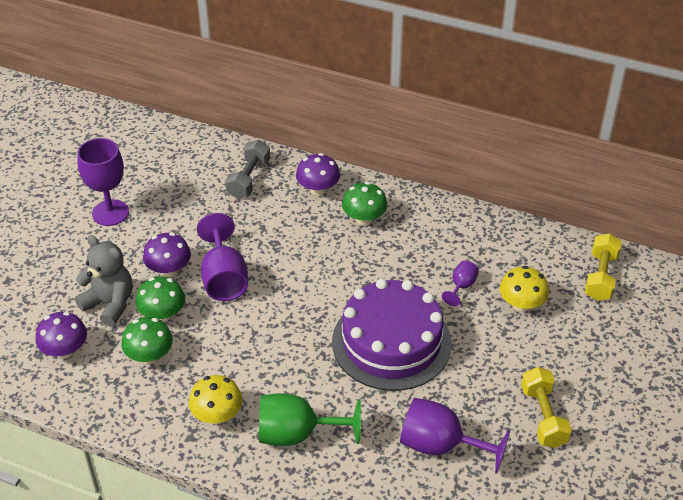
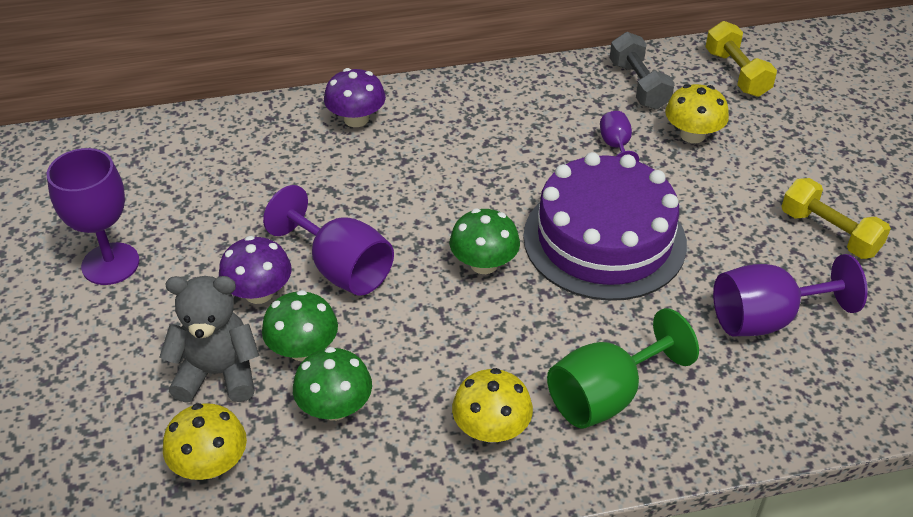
camera: 35 degrees left, 0 degrees up
(65, 350) = (210, 464): purple mushroom -> yellow mushroom
(249, 179) = (260, 144): grey dumbbell -> grey dumbbell (639, 85)
(364, 218) = (441, 126): green mushroom -> green mushroom (484, 264)

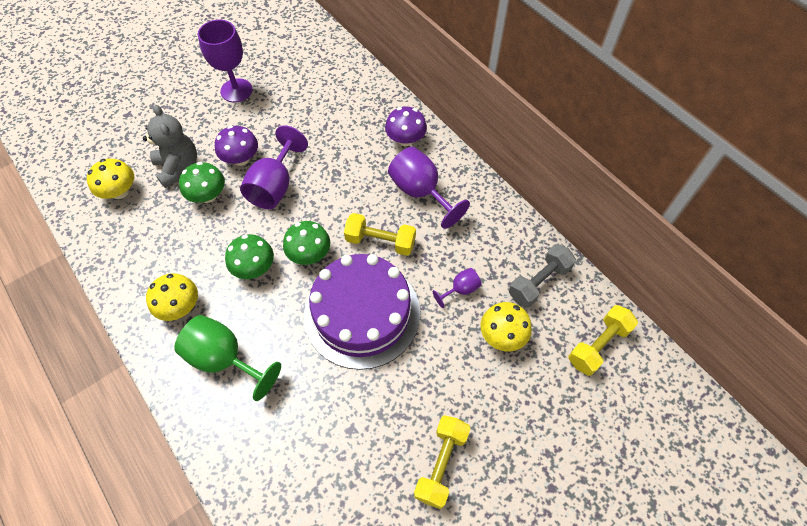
camera: 65 degrees right, 15 degrees up
(335, 407) = (172, 227): green mushroom -> green mushroom (254, 268)
(506, 191) = (380, 241): none -> yellow dumbbell
(766, 319) = (330, 440): purple goblet -> purple goblet (421, 192)

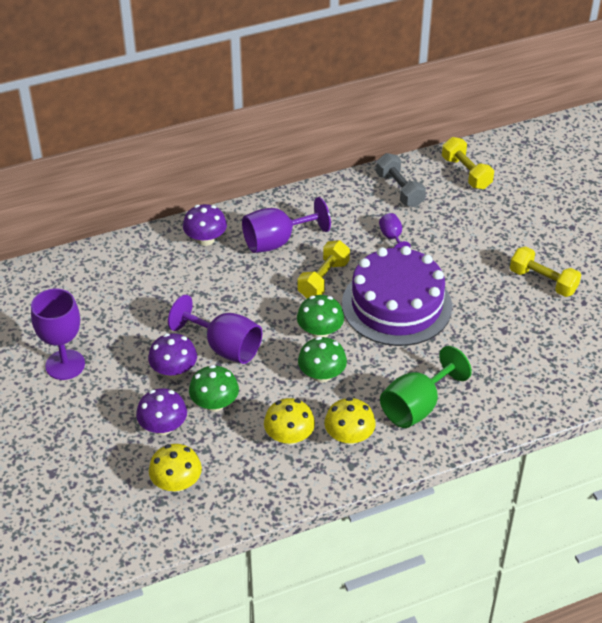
camera: 75 degrees left, 15 degrees down
(178, 168) = (163, 427): grey teddy bear -> purple mushroom
(502, 335) = (443, 223): yellow mushroom -> yellow mushroom (289, 437)

